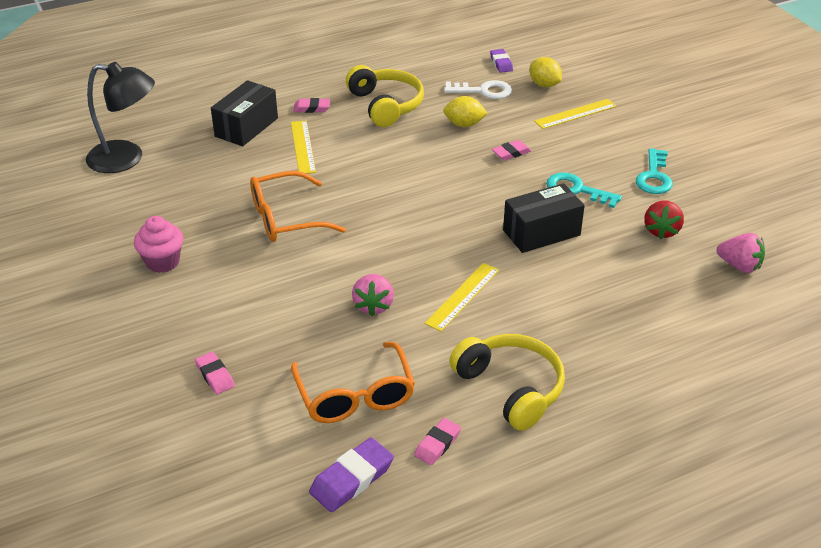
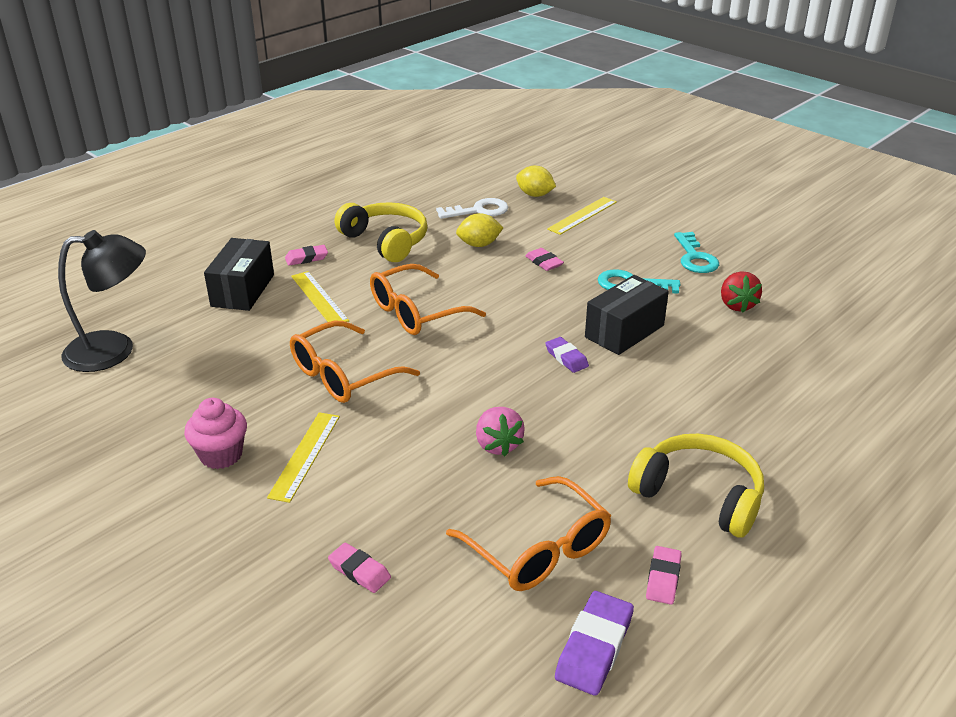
camera: 20 degrees left, 5 degrees down
(374, 176) = (416, 312): none -> orange glasses
(462, 296) = (586, 412): yellow ruler -> yellow ruler (305, 455)
(501, 63) = (480, 183): purple eraser -> purple eraser (566, 358)
(511, 153) = (544, 262): pink eraser -> pink eraser turned 75 degrees counterclockwise
(739, 266) = (829, 322): pink strawberry -> none

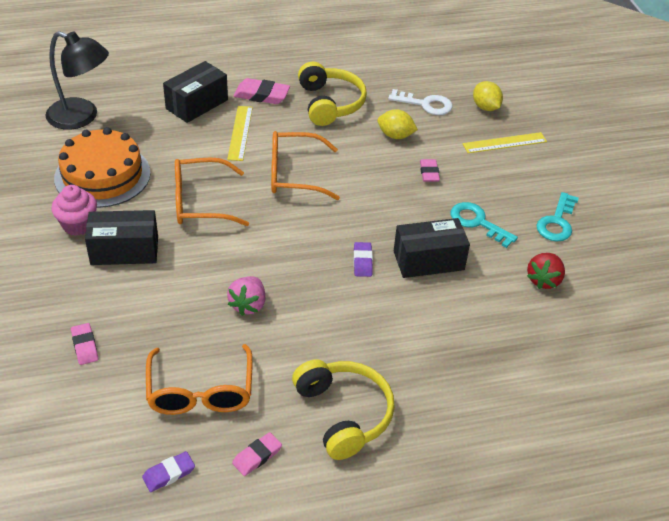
camera: 30 degrees right, 10 degrees up
(200, 395) = (102, 175): none -> orange cake
(305, 455) = (124, 250): yellow ruler -> black box
(306, 258) = (261, 95): pink eraser -> pink eraser, size x1.57
(594, 647) = (169, 474): purple eraser -> purple eraser, size x0.64

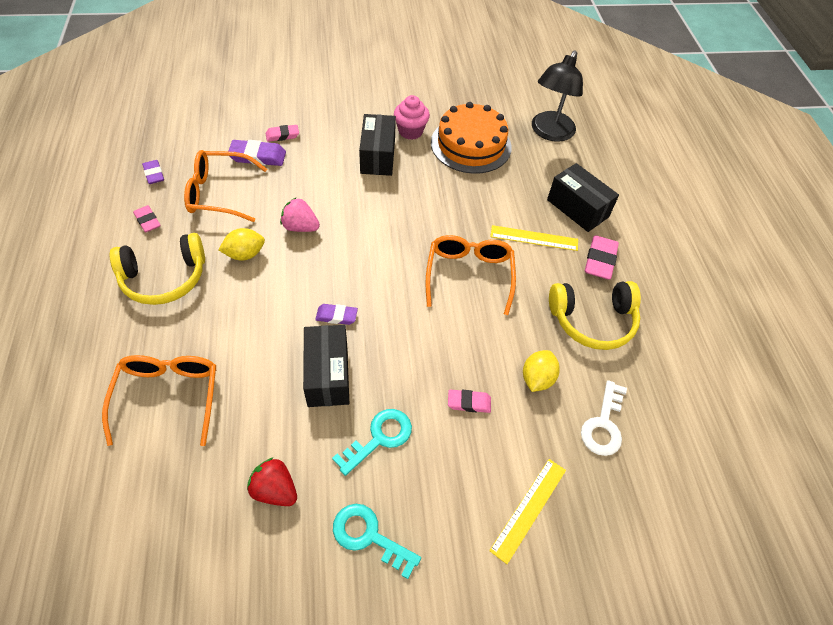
camera: 95 degrees right, 10 degrees up
(128, 365) = (258, 156): none -> purple eraser
(200, 202) = (432, 203): orange glasses -> orange glasses (168, 396)
(485, 107) = (606, 502): yellow lemon -> yellow lemon (245, 254)
(504, 143) = (528, 509): yellow ruler -> yellow ruler turned 45 degrees clockwise

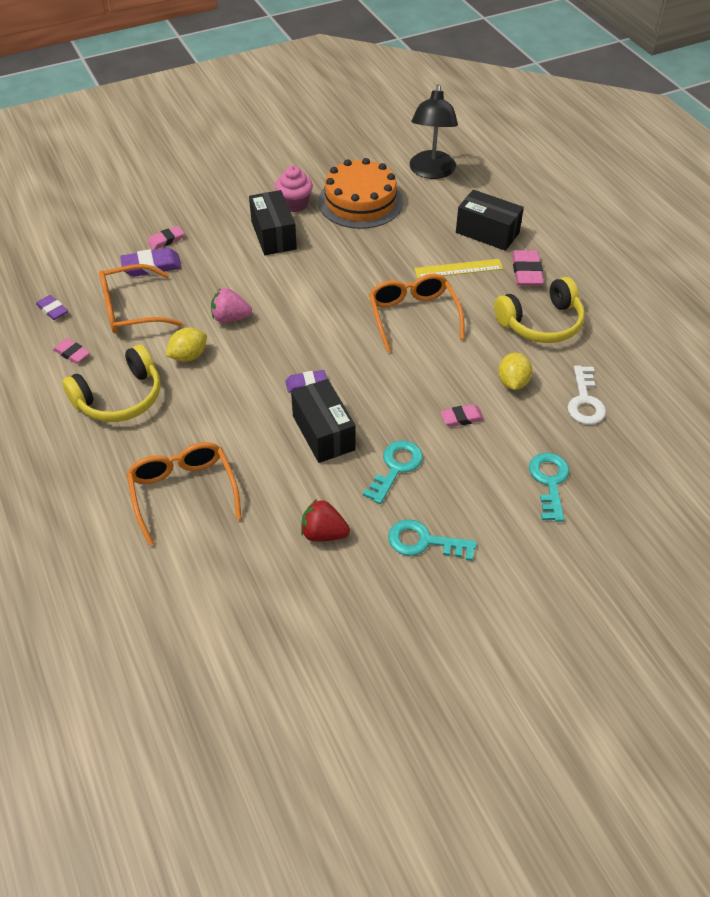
camera: 15 degrees left, 5 degrees down
(528, 509) = (549, 481): yellow ruler -> turquoise key

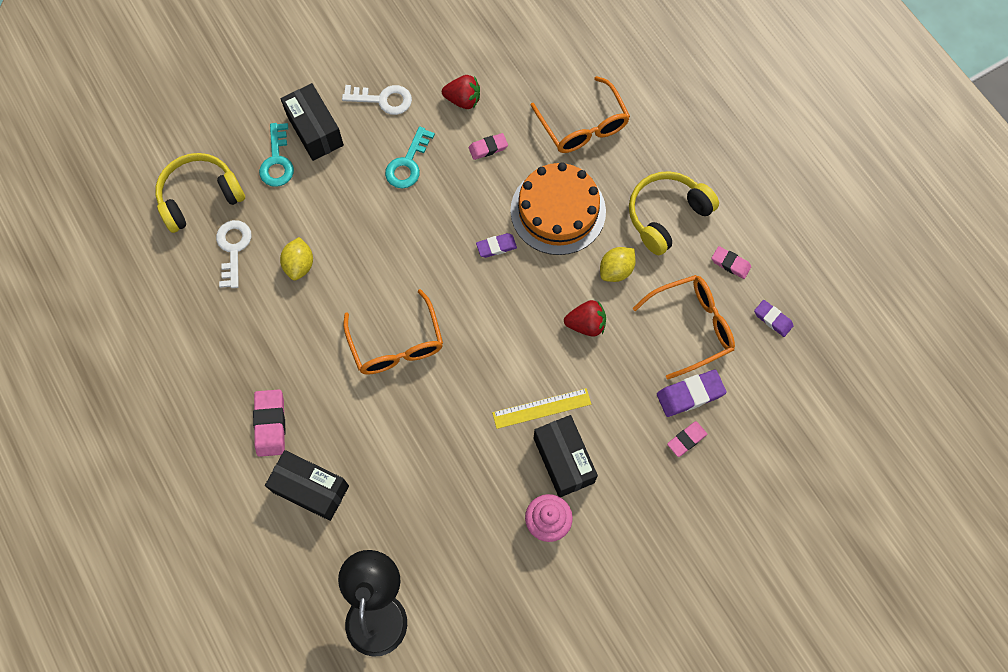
camera: 175 degrees right, 20 degrees up
(230, 318) = (586, 324): pink strawberry -> red strawberry
(323, 433) = (474, 193): black box -> black box (315, 131)
(360, 202) = (466, 535): orange cake -> orange cake (558, 211)
(423, 541) = (383, 100): turquoise key -> white key
(458, 269) = (347, 422): yellow ruler -> yellow ruler (541, 408)
(461, 418) = (350, 220): pink eraser -> pink eraser (488, 148)
(541, 323) = (263, 346): yellow headphones -> yellow headphones (200, 196)

